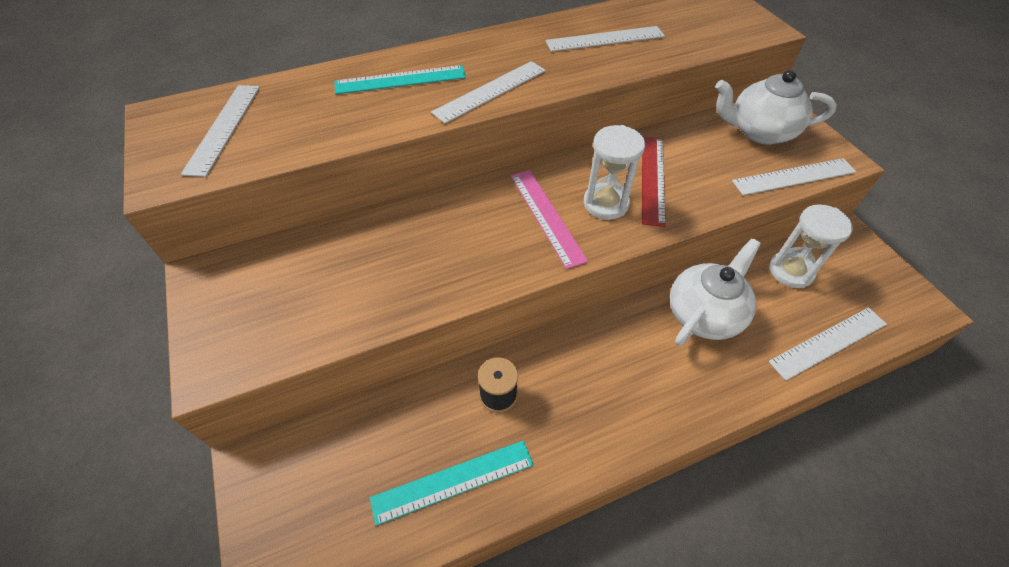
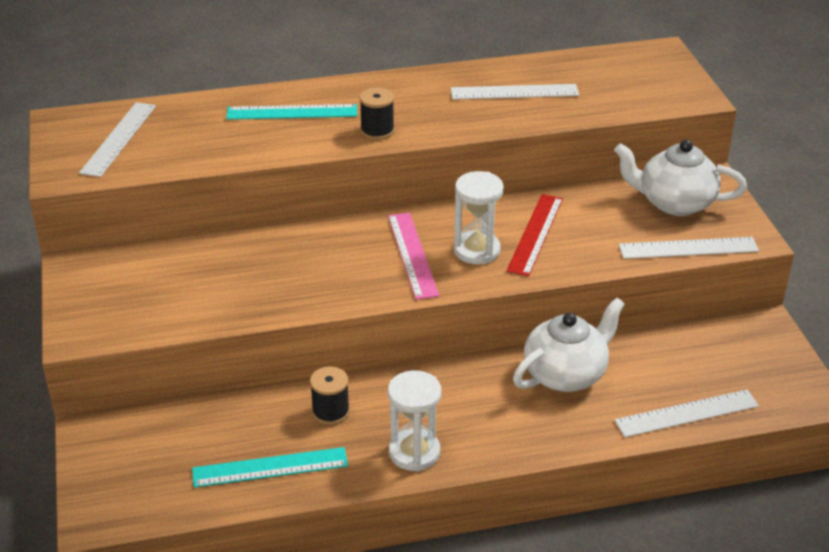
camera: 10 degrees right, 15 degrees down
(490, 91) = (377, 131): white ruler -> black spool
(791, 271) = (679, 349): white hourglass -> white hourglass (414, 452)

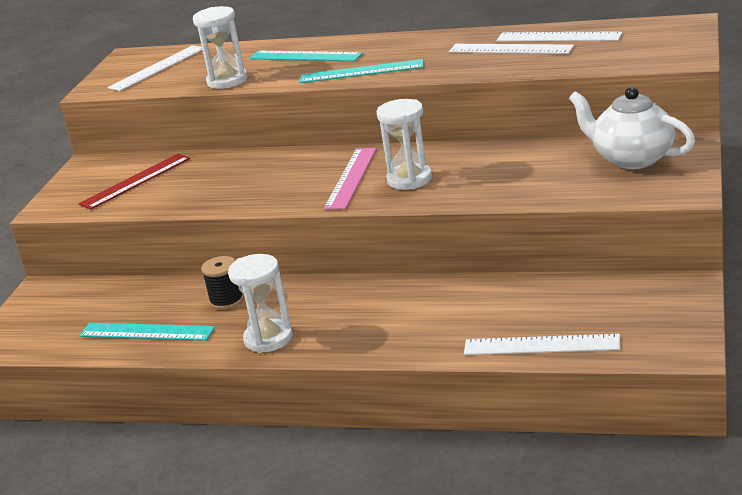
camera: 30 degrees right, 10 degrees down
(227, 153) = (227, 81): none -> white hourglass
(377, 131) = (361, 71): black spool -> turquoise ruler
(535, 234) = (473, 172): red ruler -> red ruler (135, 181)
(566, 374) = (452, 299): white teapot -> none
(688, 248) = (612, 194): white ruler -> white ruler (558, 37)

